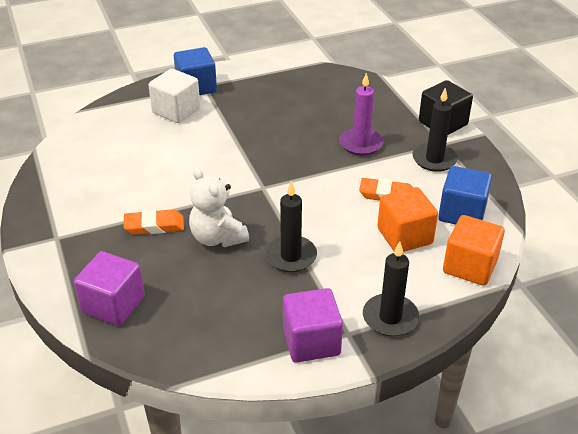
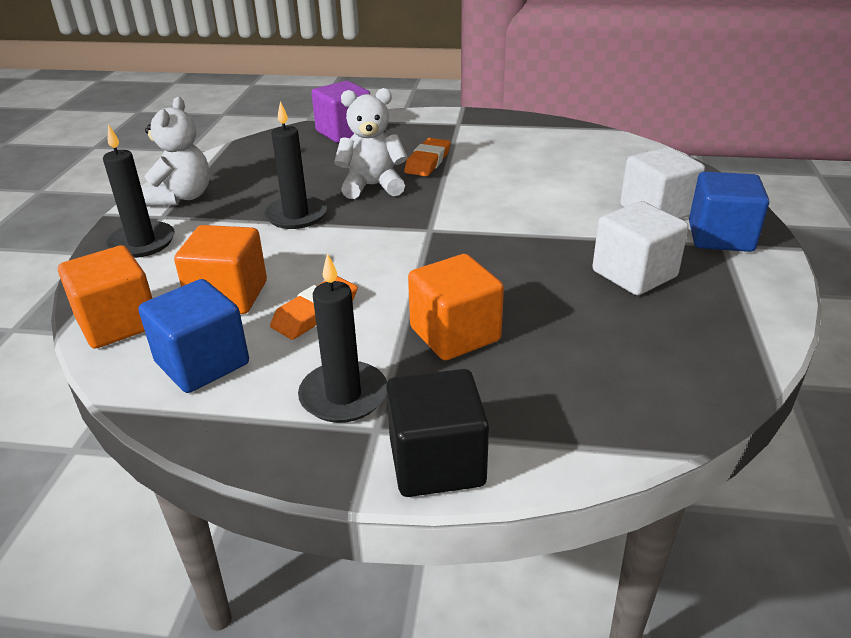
camera: 120 degrees right, 5 degrees down
(259, 106) = (634, 274): none -> white cube
(311, 341) = (182, 197): purple cube -> white teddy bear
(361, 144) = (455, 334): purple candle -> orange cube

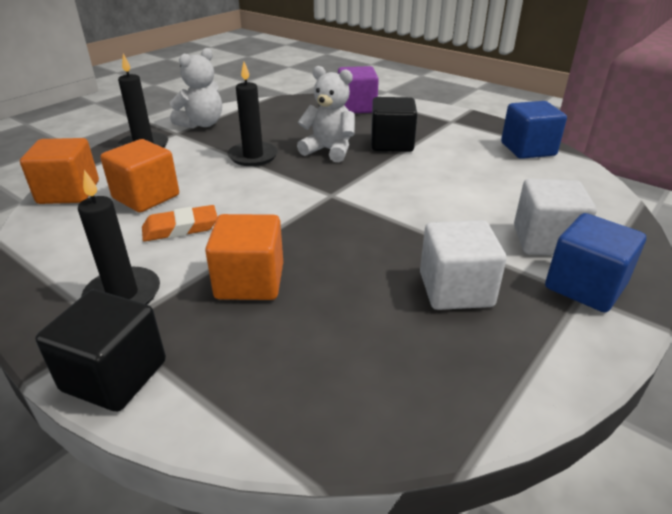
camera: 30 degrees right, 0 degrees up
(202, 363) = (76, 236): blue cube -> blue cube (528, 149)
(427, 162) = (391, 143): orange eraser -> black cube

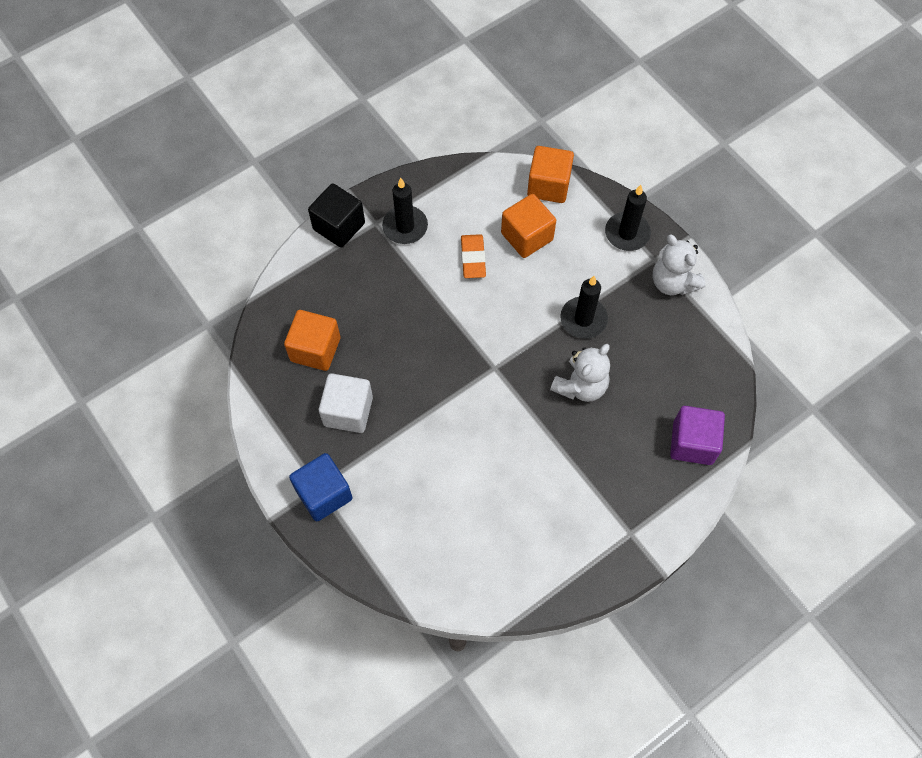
camera: 105 degrees right, 30 degrees up
(250, 281) = (396, 294): orange cube -> orange cube (315, 349)
(391, 143) = (583, 448): black cube -> none
(528, 149) = (538, 577): blue cube -> none
(545, 241) = (381, 499): white cube -> none

